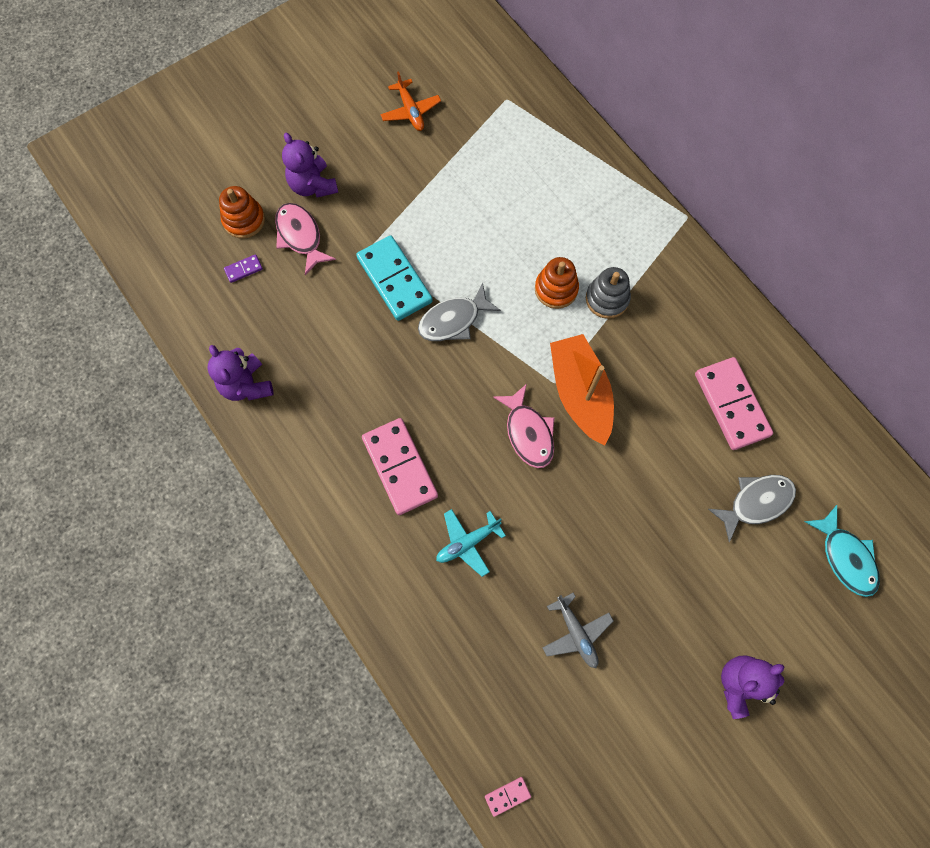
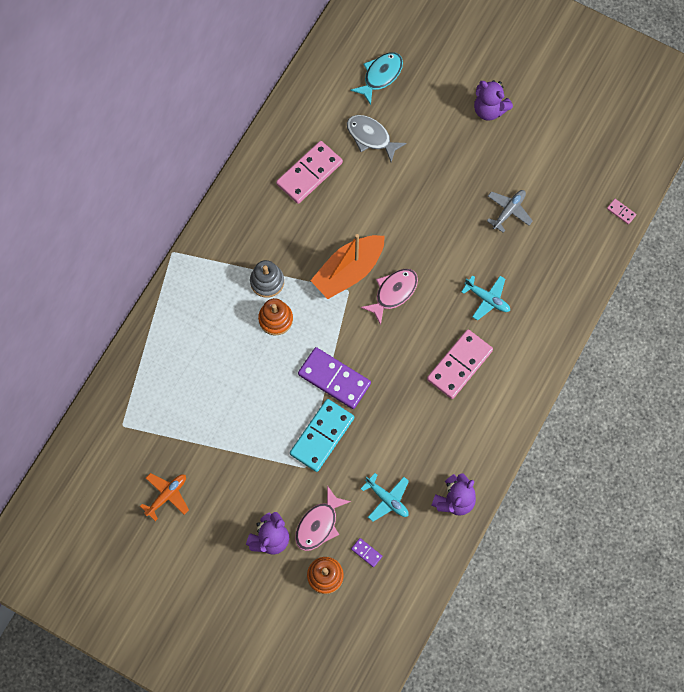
camera: 115 degrees left, 0 degrees up
(288, 315) = (387, 499): none -> turquoise plane
(453, 320) = (334, 379): grey fish -> purple domino

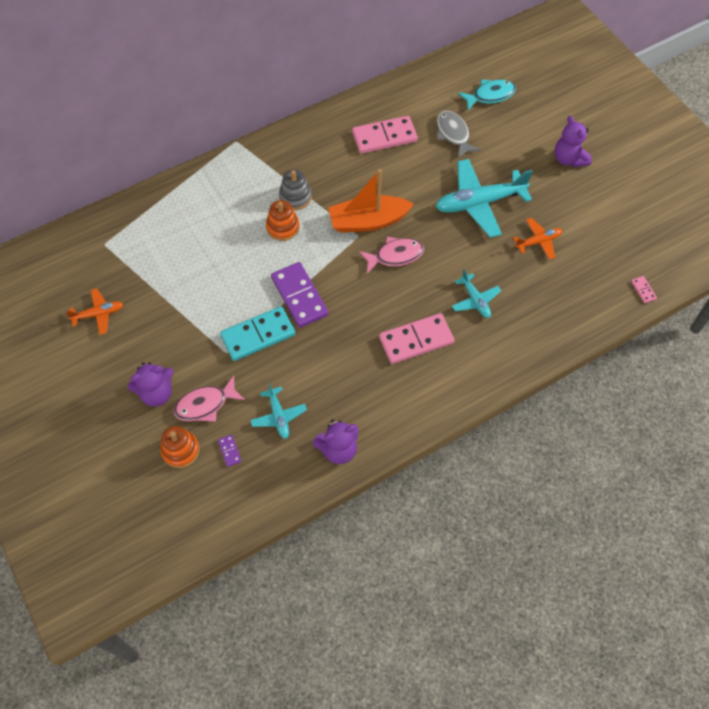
camera: 30 degrees right, 10 degrees down
(436, 199) = (479, 203): none -> turquoise plane
(508, 211) = (538, 241): grey plane -> orange plane

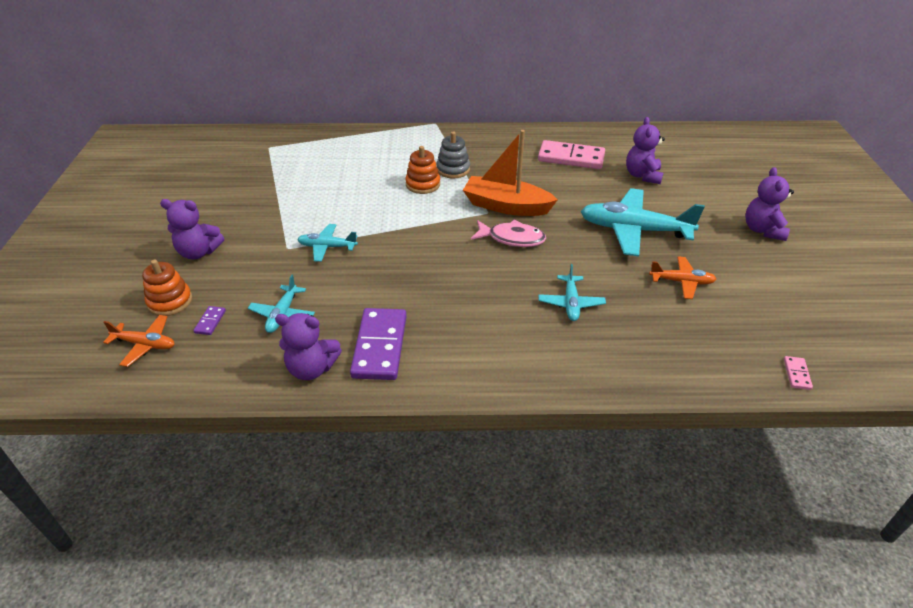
camera: 30 degrees right, 20 degrees down
(98, 314) = (215, 185): orange plane -> orange plane (145, 344)
(205, 404) = (229, 277): pink fish -> none
(258, 335) = (327, 247): turquoise domino -> turquoise plane
(299, 296) = (392, 234): purple domino -> purple domino (379, 346)
(416, 340) = (477, 311): pink domino -> none
(453, 134) = (642, 175): grey fish -> purple teddy bear
(490, 95) = (701, 162): turquoise fish -> none

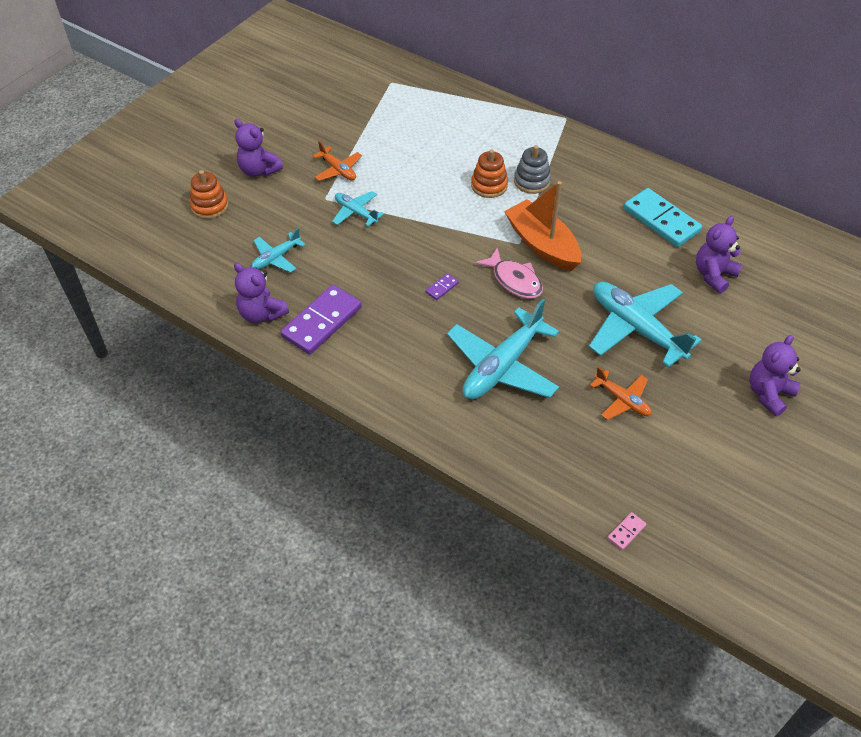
camera: 35 degrees right, 10 degrees up
(145, 344) = (171, 235): orange plane -> orange plane (338, 170)
(210, 322) = (224, 238): purple domino -> purple domino (442, 288)
(571, 158) = (661, 220): pink domino -> turquoise domino
(571, 303) = (502, 366): turquoise plane -> turquoise plane, size x1.92

